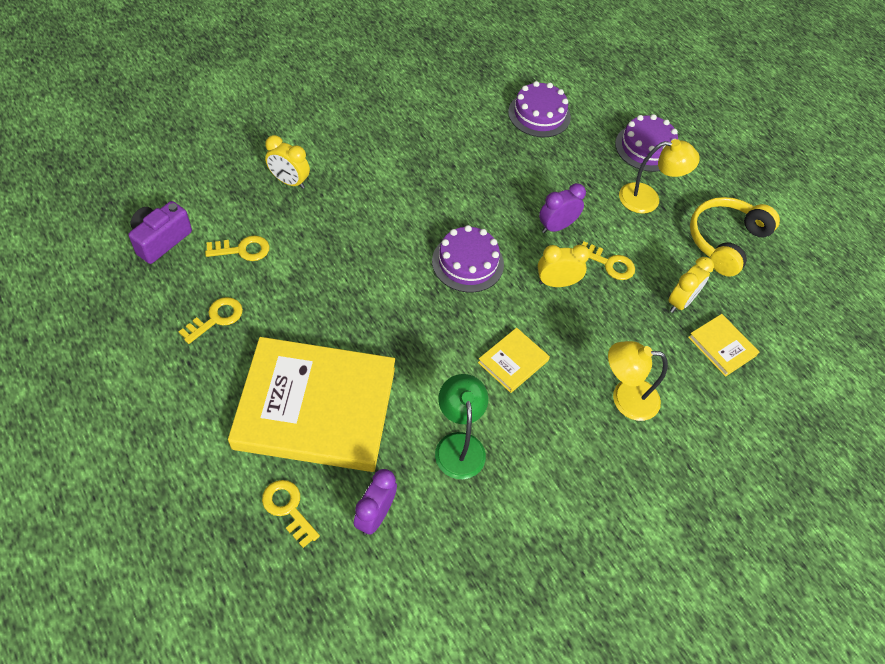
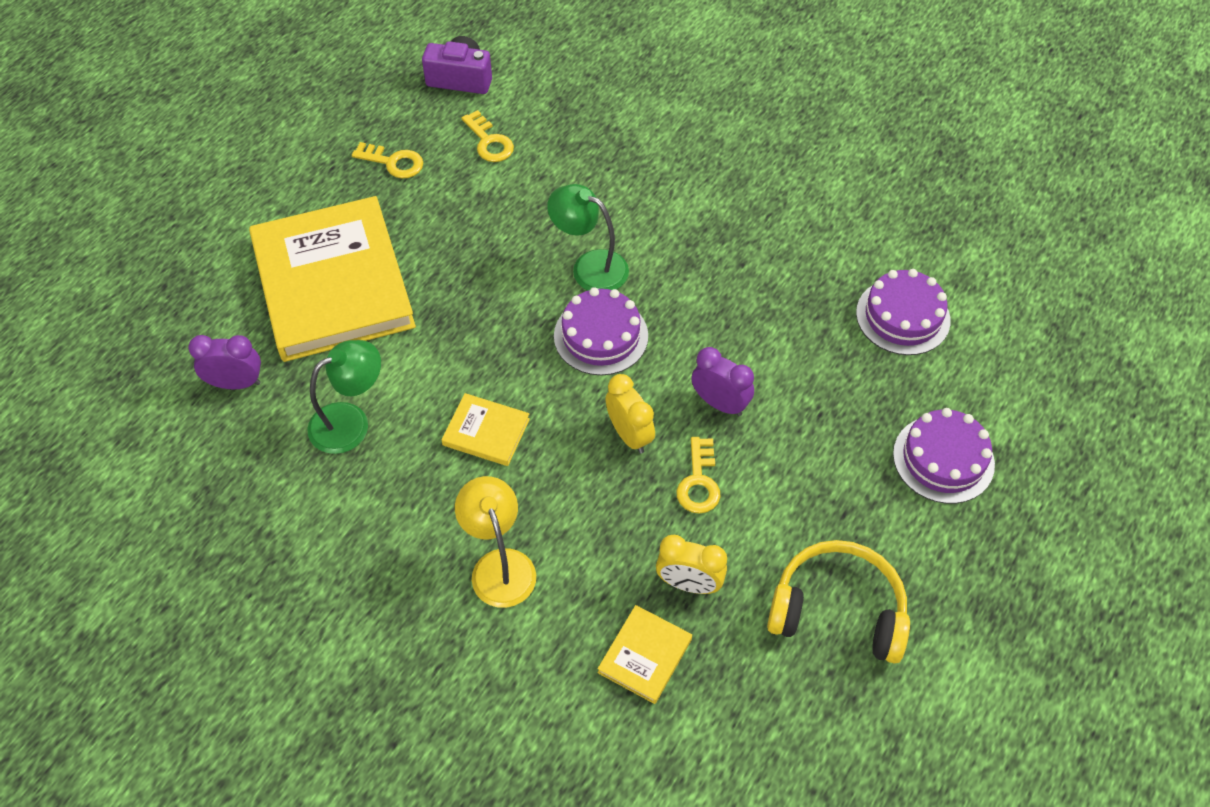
camera: 70 degrees right, 0 degrees up
(288, 509) = (212, 312): yellow key -> none
(289, 181) = (606, 135): yellow clock -> none
(404, 243) = (589, 267): none -> green lamp
(648, 199) = (845, 490): yellow lamp -> none

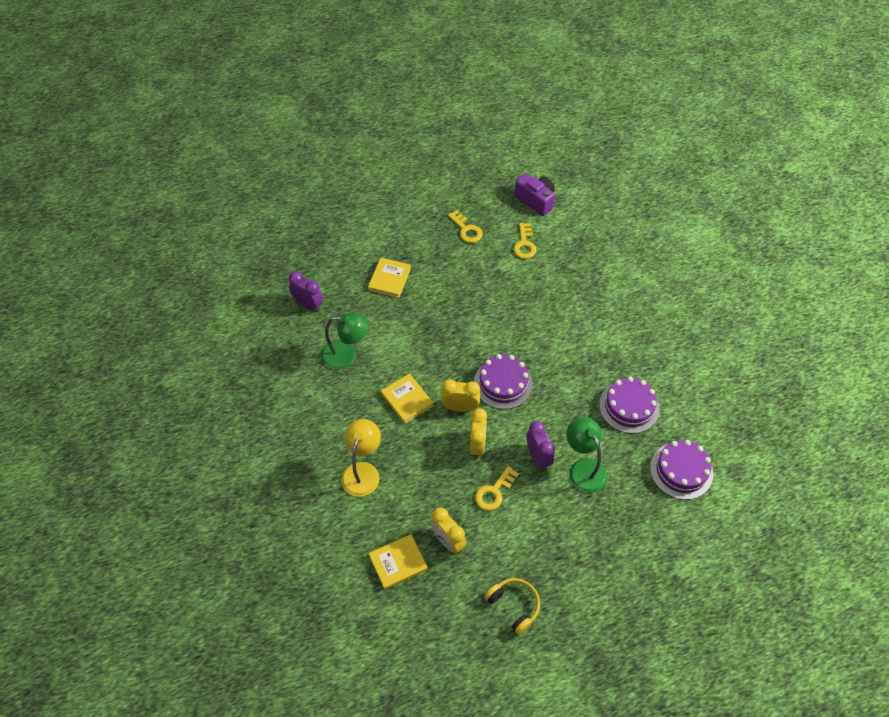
camera: 35 degrees right, 0 degrees up
(333, 284) = (389, 279): yellow book -> yellow book, size x0.42
(568, 400) = (460, 407): none -> yellow clock
(589, 267) = (526, 342): green lamp -> green lamp (583, 468)
(838, 610) = (514, 605): yellow headphones -> yellow headphones, size x0.62
(943, 459) = (639, 564): purple cake -> purple cake (629, 407)

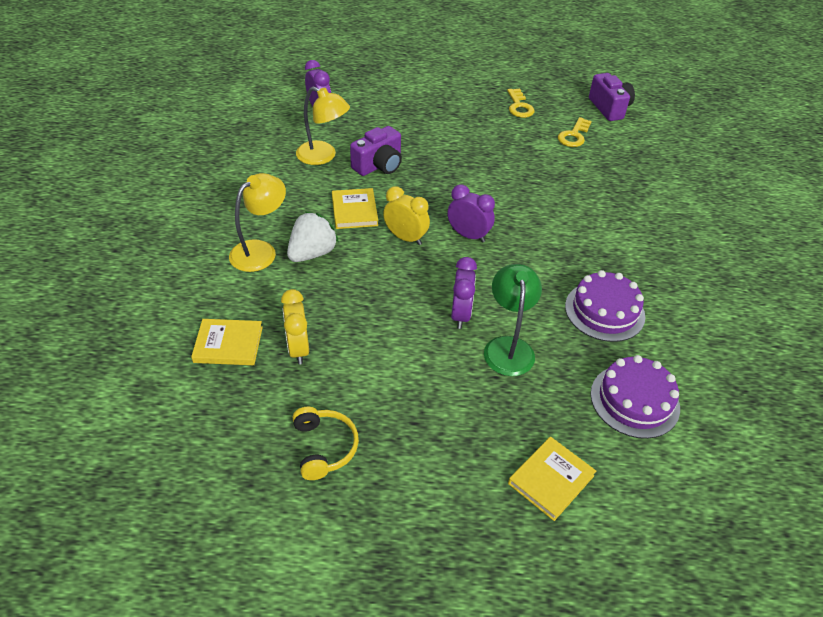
camera: 25 degrees right, 10 degrees down
(346, 355) = (323, 156): green lamp -> yellow lamp
(389, 279) = (412, 116): yellow book -> yellow book (551, 480)
(396, 345) = (379, 165): none -> purple camera
(402, 455) = (312, 253): none -> white strawberry
(477, 445) = (399, 276): yellow clock -> none
(494, 492) = (386, 325): yellow key -> none
(503, 383) = (468, 235): purple cake -> purple clock

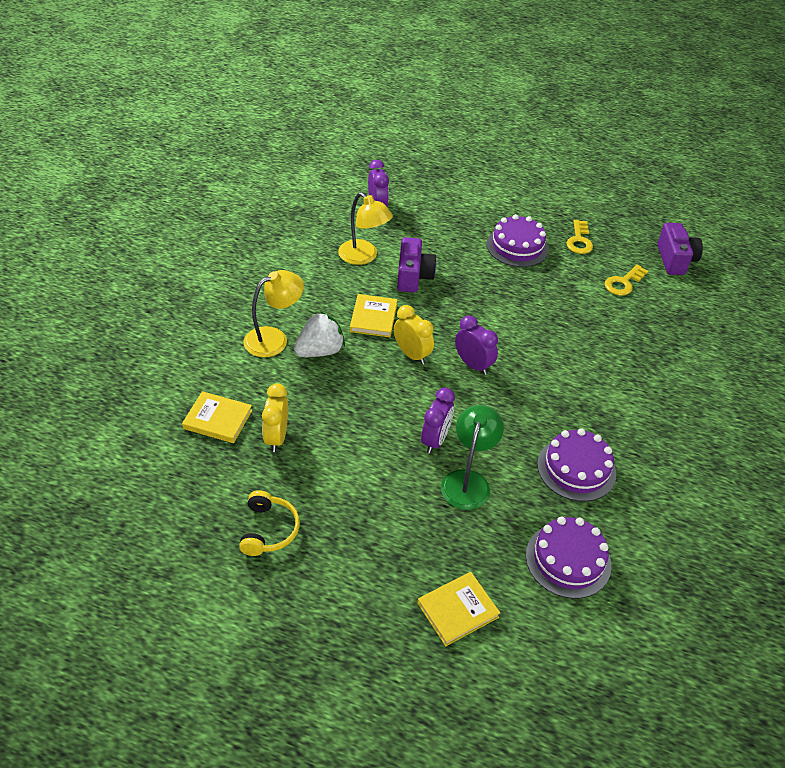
camera: 15 degrees right, 0 degrees up
(379, 165) = (413, 276): purple camera -> purple camera turned 60 degrees counterclockwise
(465, 121) = (517, 246): none -> purple cake

